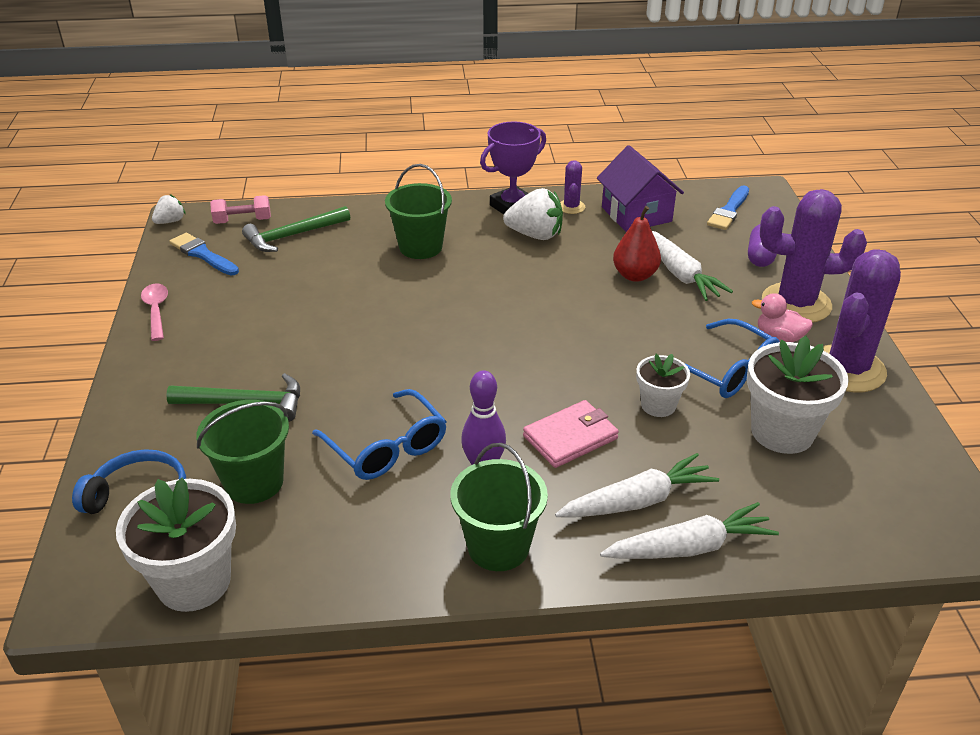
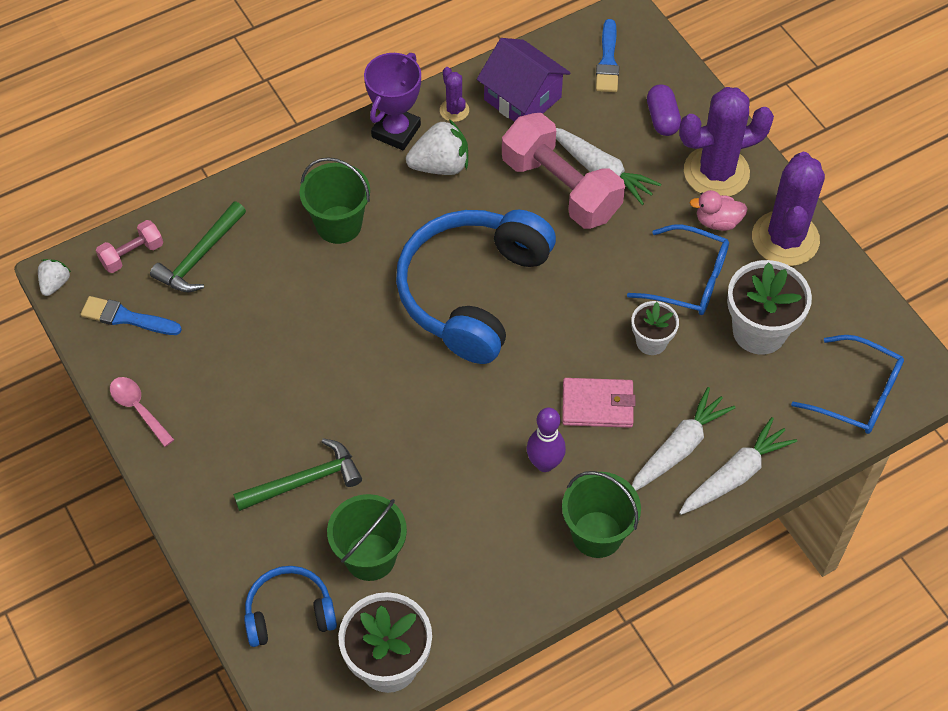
camera: 25 degrees left, 20 degrees up
(387, 447) = (455, 477): blue glasses -> blue glasses (857, 394)
(505, 320) = (473, 292): none -> blue headphones
(570, 437) = (597, 405): pink wallet -> pink wallet turned 60 degrees clockwise
(635, 275) = (561, 188): red pear -> pink dumbbell

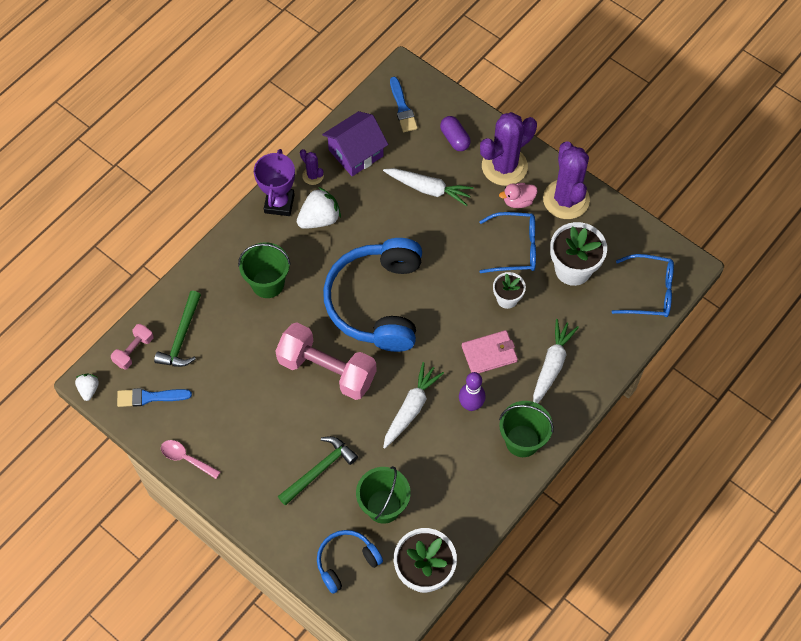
camera: 20 degrees left, 5 degrees up
(522, 98) = (356, 153): purple house -> purple house turned 60 degrees counterclockwise
(561, 188) = (407, 210): pink dumbbell -> pink dumbbell (327, 370)
(735, 475) = (593, 371): white carrot -> white carrot (411, 408)

